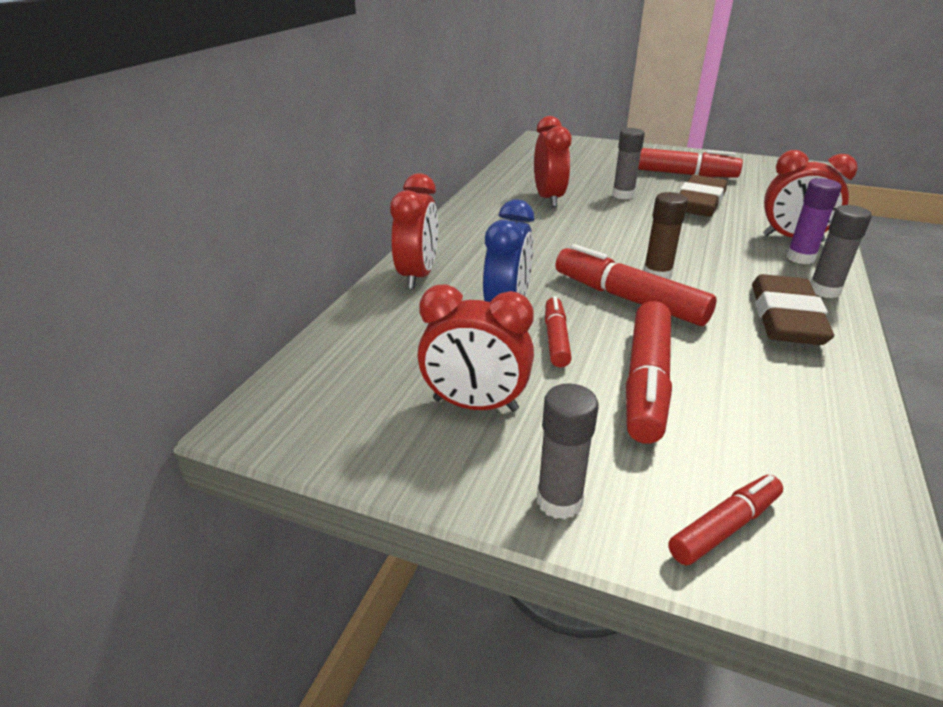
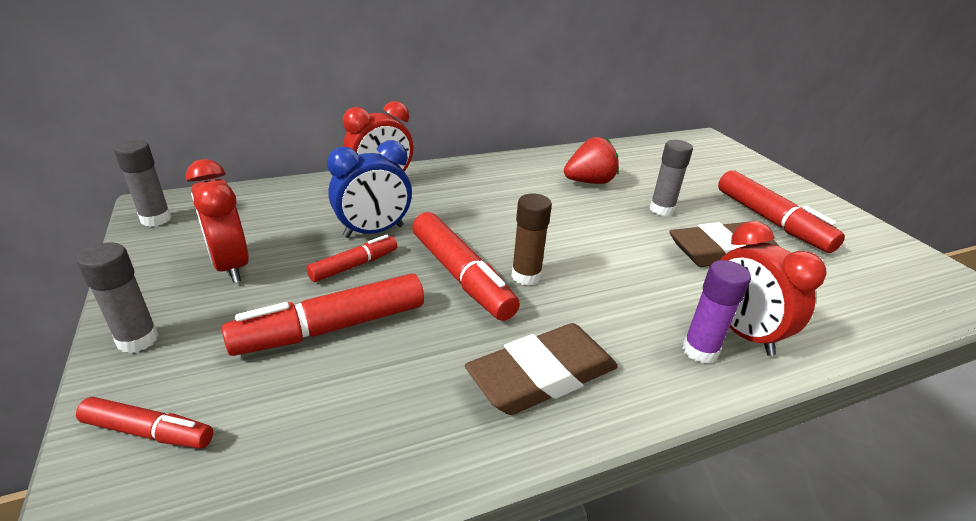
camera: 45 degrees right, 0 degrees up
(549, 199) = (589, 182): red clock -> red strawberry
(628, 299) = (461, 276): red marker -> red marker turned 150 degrees clockwise
(824, 290) = (643, 388): grey glue stick -> grey glue stick (156, 219)

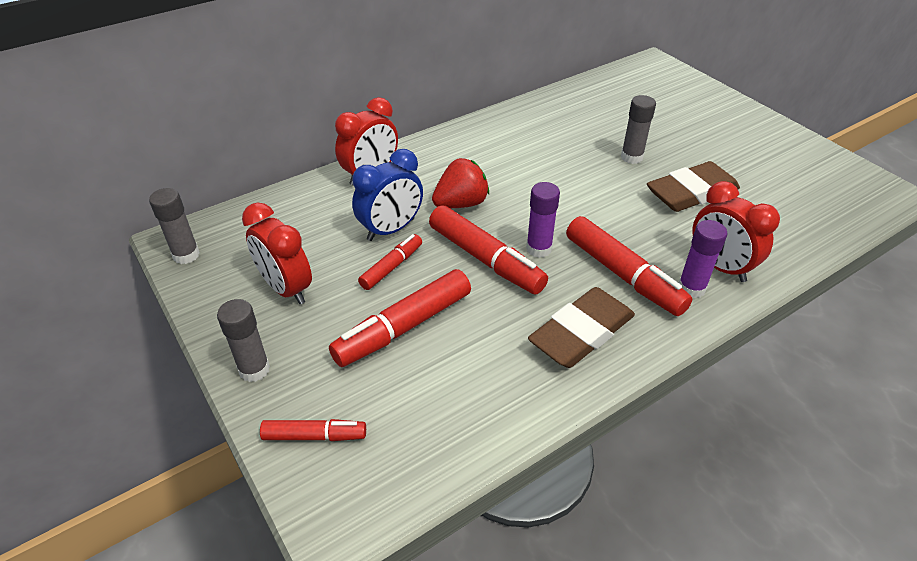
camera: 10 degrees left, 10 degrees up
(526, 276) = (539, 249): brown glue stick -> purple glue stick
(589, 182) = (560, 137): red strawberry -> red strawberry (461, 204)
(771, 221) = (726, 152): red marker -> red marker (623, 275)

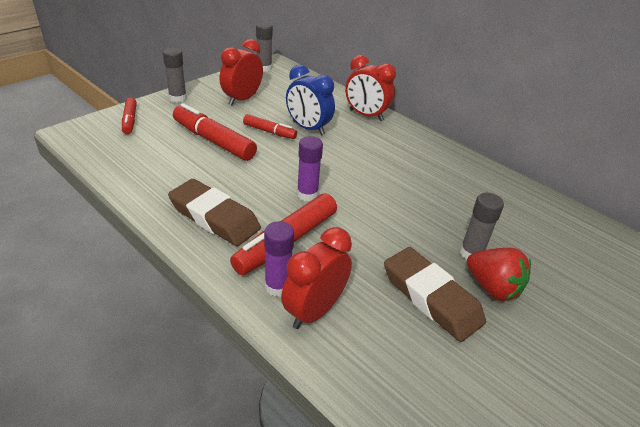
camera: 75 degrees right, 5 degrees down
(461, 204) = (349, 155): red strawberry -> red strawberry (492, 287)
(485, 259) = (287, 169): red marker -> none

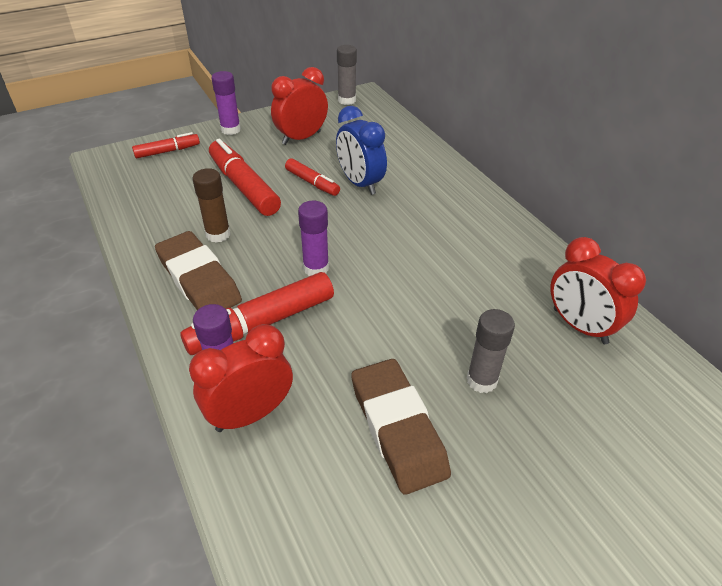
camera: 20 degrees right, 5 degrees up
(130, 120) = (167, 151): red marker -> red marker turned 120 degrees counterclockwise
(178, 98) = (231, 130): grey glue stick -> purple glue stick
(212, 180) = (218, 234): none -> brown glue stick
(366, 115) = (441, 174): red clock -> red clock (579, 326)
(492, 287) = (485, 432): red strawberry -> none

